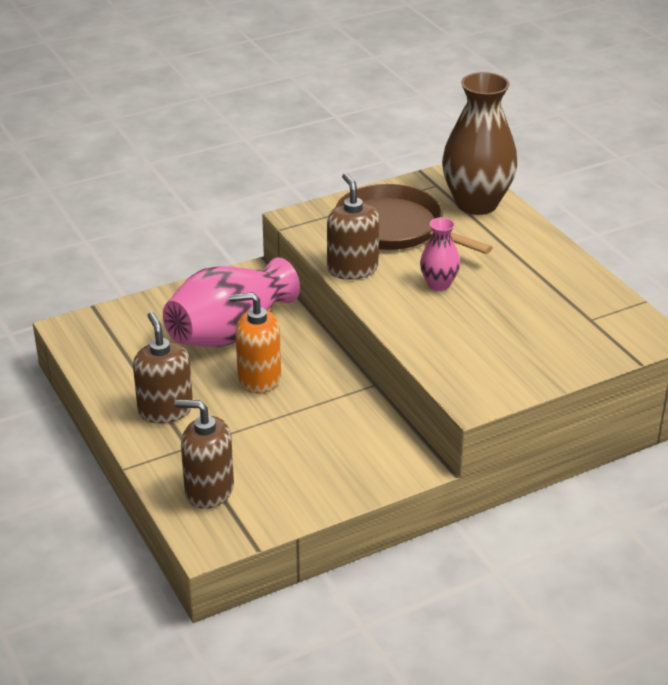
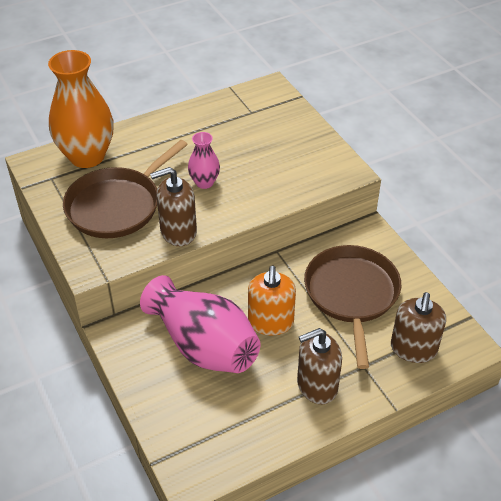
camera: 90 degrees left, 10 degrees up
(299, 443) = (352, 295): none -> brown pan
(476, 204) = (87, 156): brown vase -> orange vase

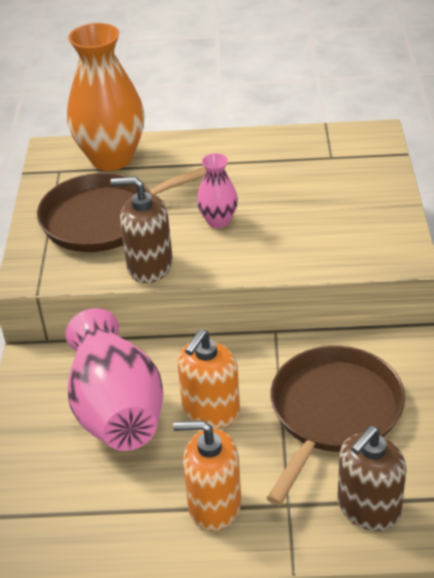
camera: 30 degrees right, 5 degrees down
(317, 385) = (214, 505): brown soap dispenser -> orange soap dispenser

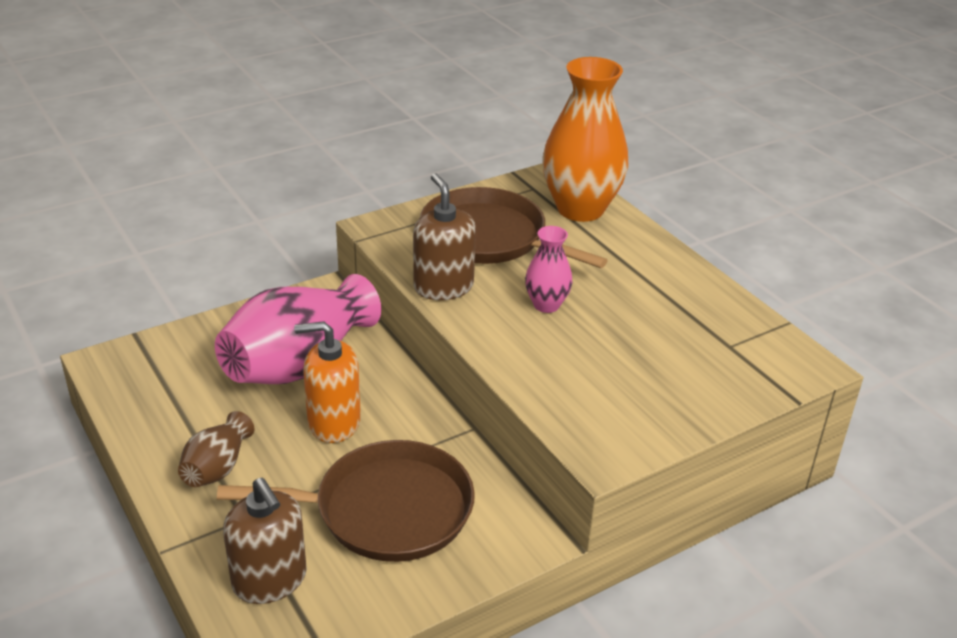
camera: 55 degrees right, 5 degrees down
(214, 505) = (217, 468): orange soap dispenser -> brown vase
(368, 508) = (270, 580): brown soap dispenser -> brown soap dispenser turned 135 degrees counterclockwise

